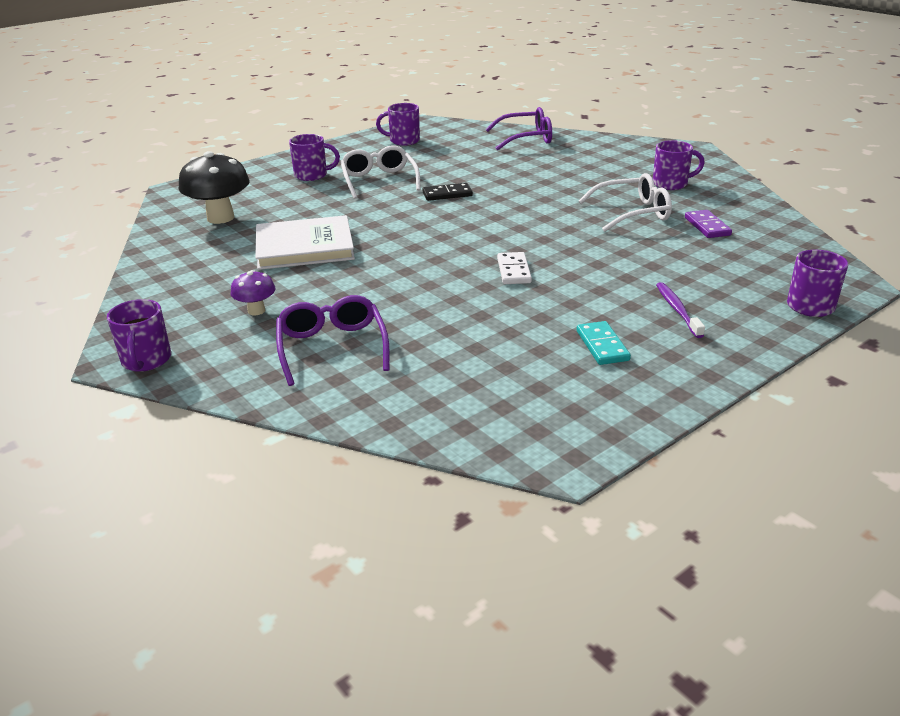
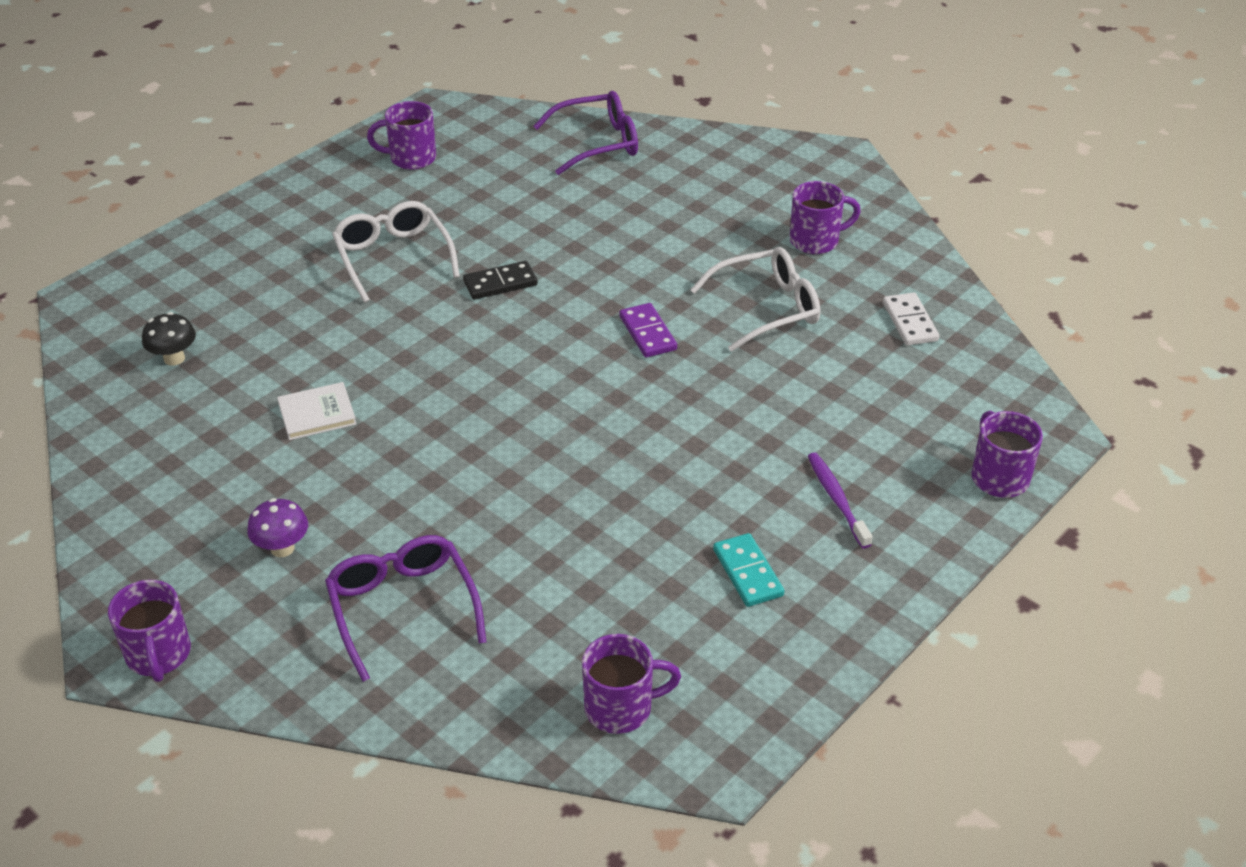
camera: 10 degrees left, 10 degrees up
(220, 218) = (174, 358): black mushroom -> black mushroom, size x0.52
(304, 247) = (317, 414): white book -> white book, size x0.51
(312, 175) = (288, 251): purple mug -> purple mug (621, 708)
(514, 271) = (618, 441): white domino -> white domino (910, 322)
(707, 226) = (868, 331): purple domino -> purple domino (648, 333)

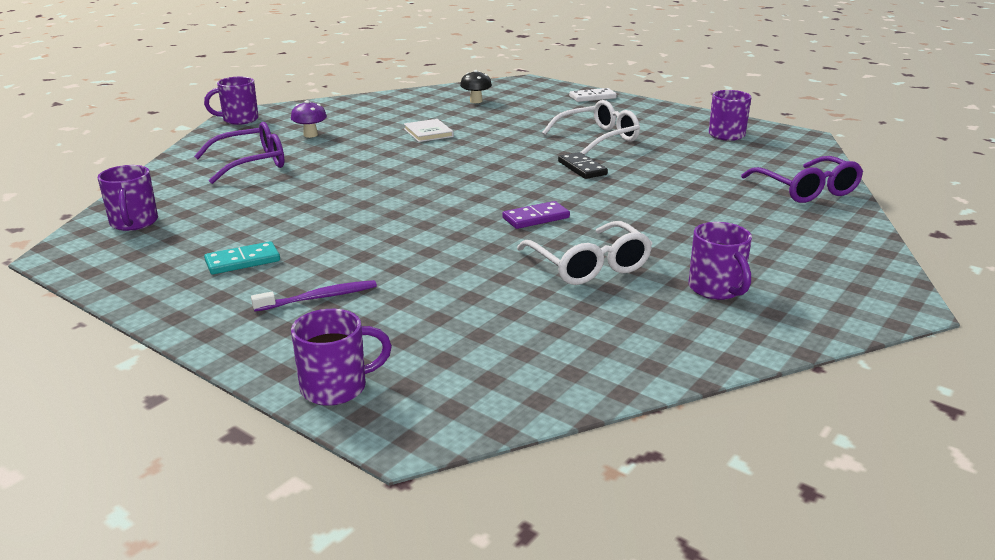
camera: 85 degrees right, 15 degrees down
(910, 322) = (594, 341): white domino -> white domino (592, 97)

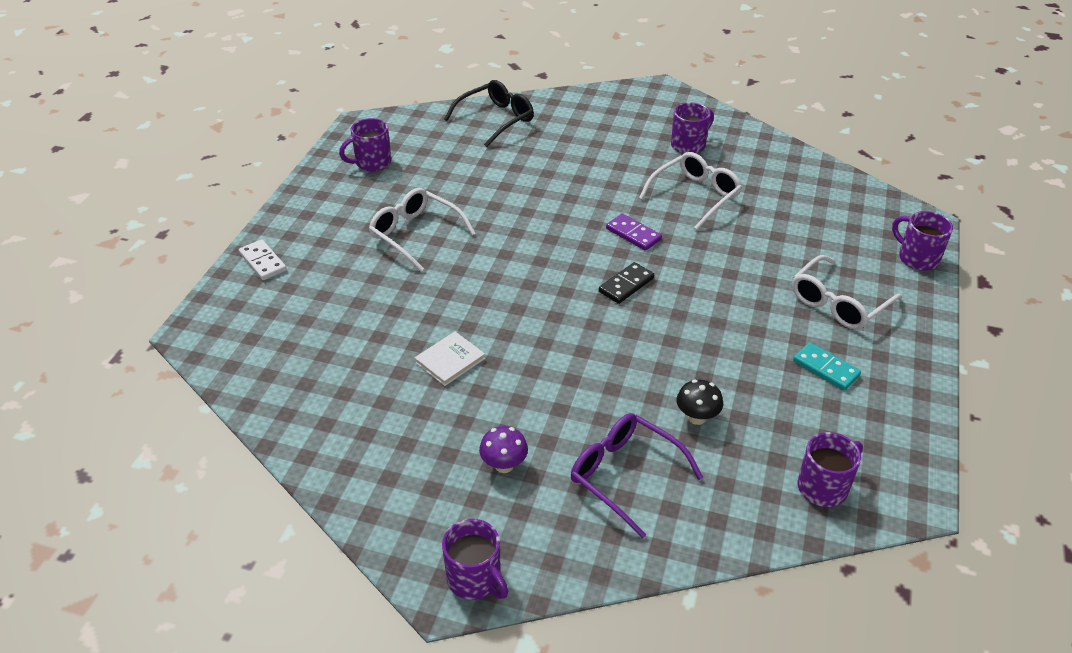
camera: 110 degrees left, 15 degrees up
(319, 298) = (838, 303): purple toothbrush -> white glasses
(476, 101) = (306, 355): black mushroom -> black mushroom (697, 417)
(582, 168) = (506, 230): black domino -> black domino (626, 285)
(806, 190) = (496, 119): purple glasses -> black glasses

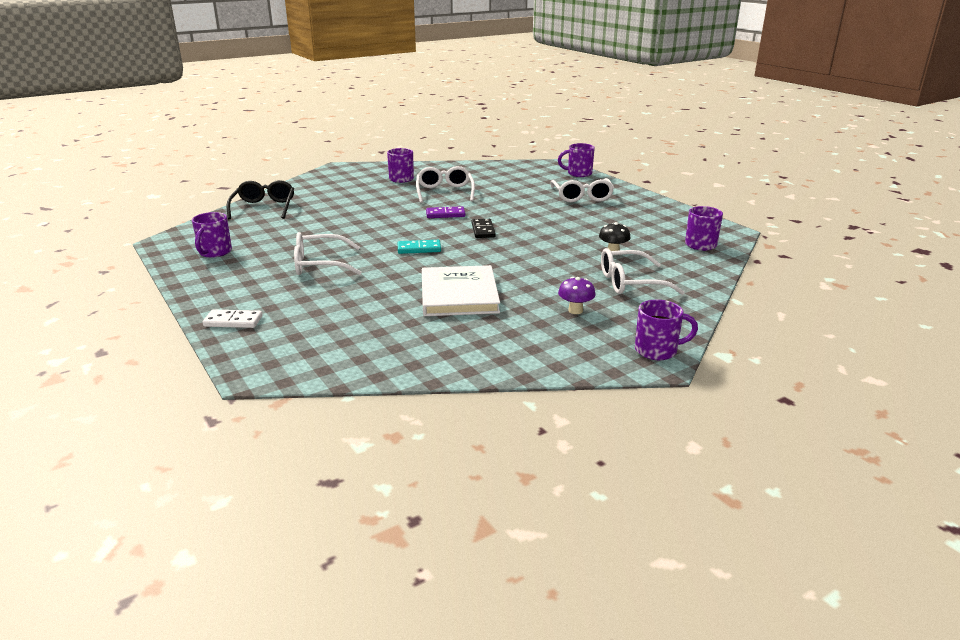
camera: 50 degrees left, 15 degrees down
(450, 360) = (459, 295): white book -> white book, size x1.96
(625, 475) = (630, 283): purple glasses -> white glasses
(826, 368) = (622, 215): turquoise domino -> turquoise domino (419, 249)

